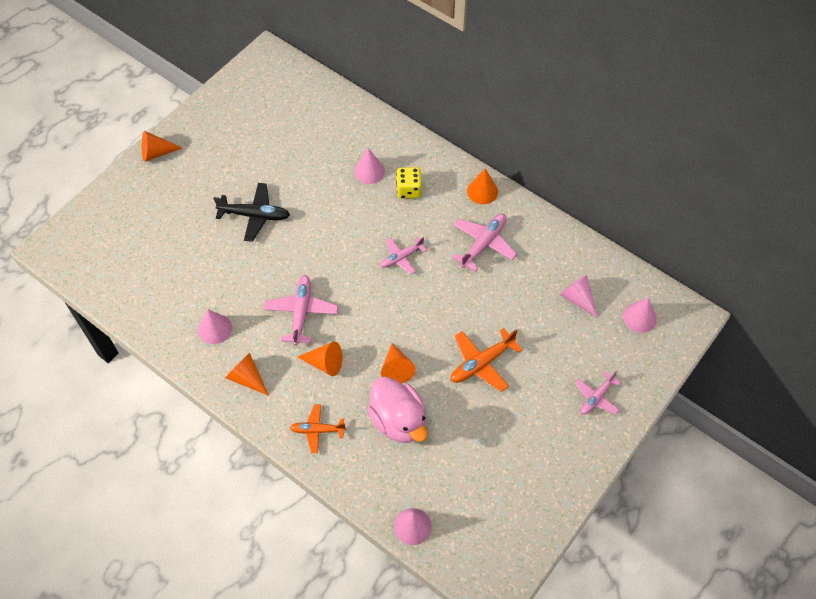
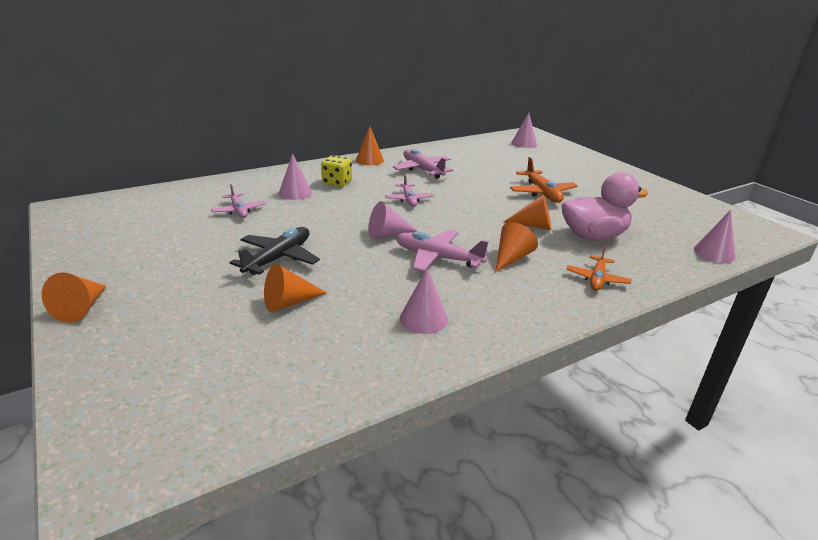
camera: 70 degrees left, 30 degrees down
(247, 378) = (510, 310): orange cone -> orange cone (289, 302)
(577, 298) = (497, 154): pink cone -> pink cone (387, 234)
(596, 397) = (587, 166): pink plane -> pink plane (239, 211)

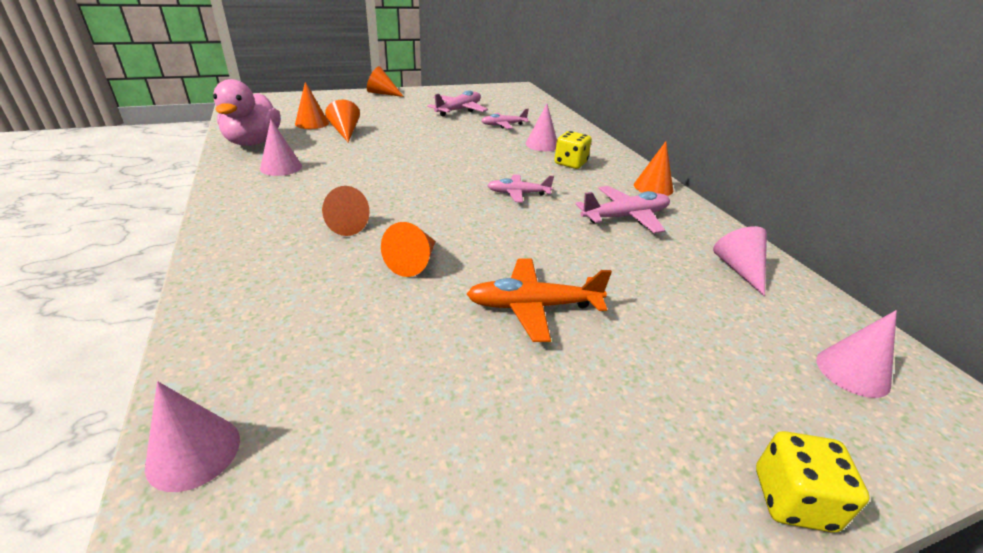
camera: 100 degrees right, 5 degrees up
(257, 339) = (312, 123): none -> orange cone
(279, 258) = (411, 132): black plane -> none
(387, 234) = (433, 172): pink cone -> pink cone (739, 269)
(437, 258) = (371, 187): pink plane -> pink plane (459, 110)
(593, 236) = (355, 308): pink duck -> pink duck (253, 142)
(597, 159) = (792, 499): none -> yellow dice
(597, 279) = (250, 269): orange plane -> none

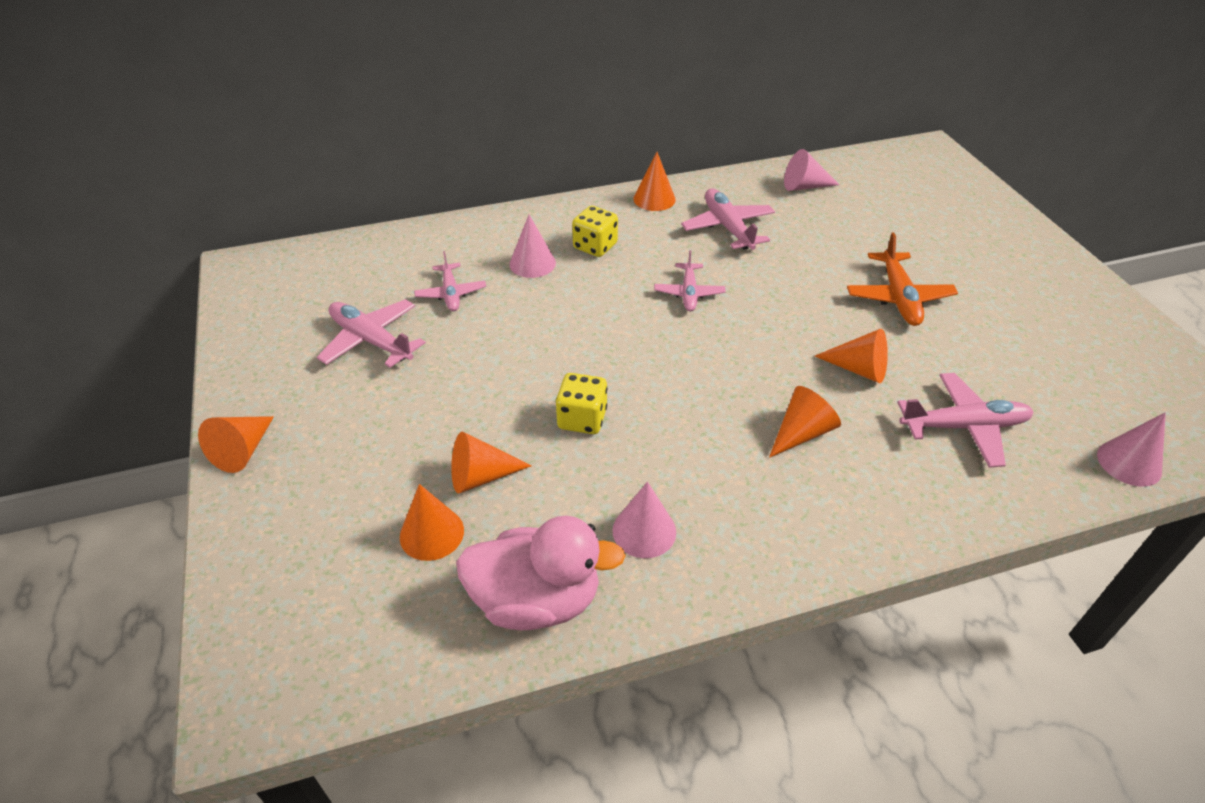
camera: 85 degrees left, 10 degrees up
(316, 314) = (964, 427): none -> pink plane
(792, 499) = (1023, 224): yellow dice -> yellow dice (582, 419)
(852, 372) = (911, 175): pink cone -> none

